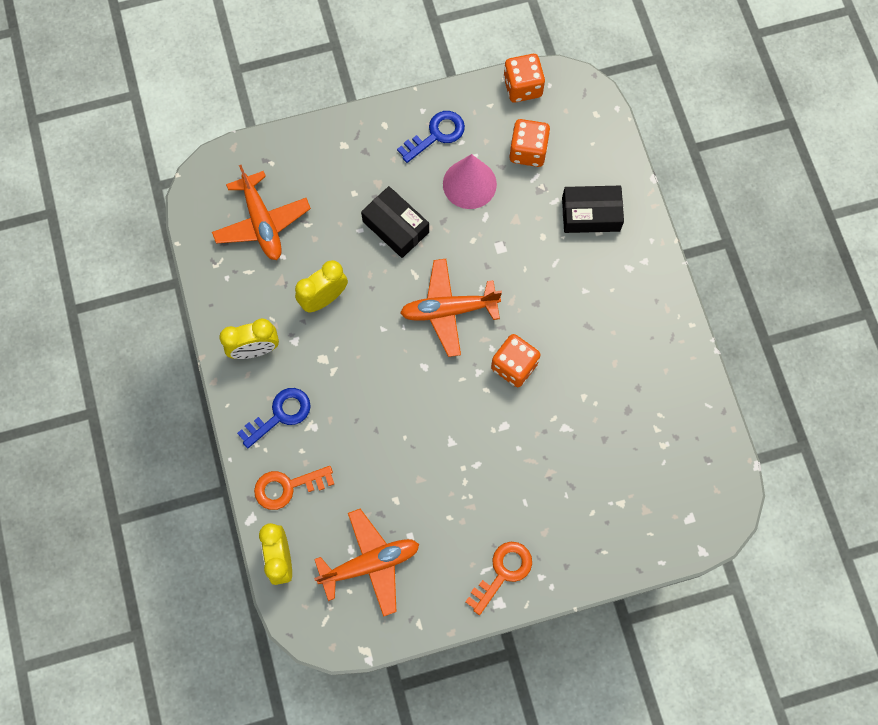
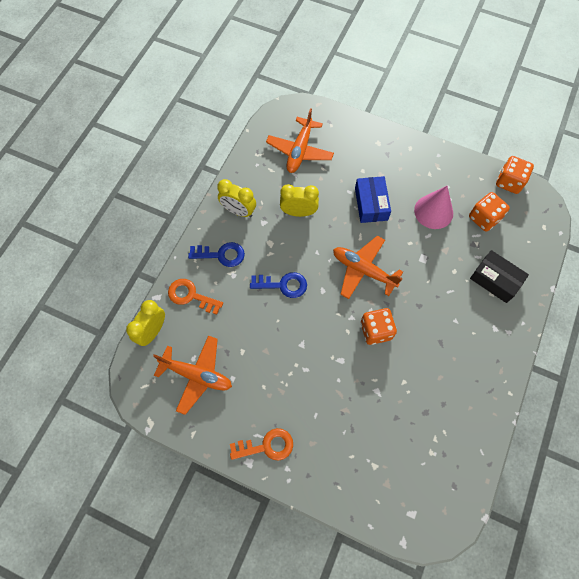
camera: 40 degrees right, 5 degrees down
(395, 227) = (371, 204): black box -> blue box
(436, 135) = (436, 173): blue key -> blue key (283, 285)

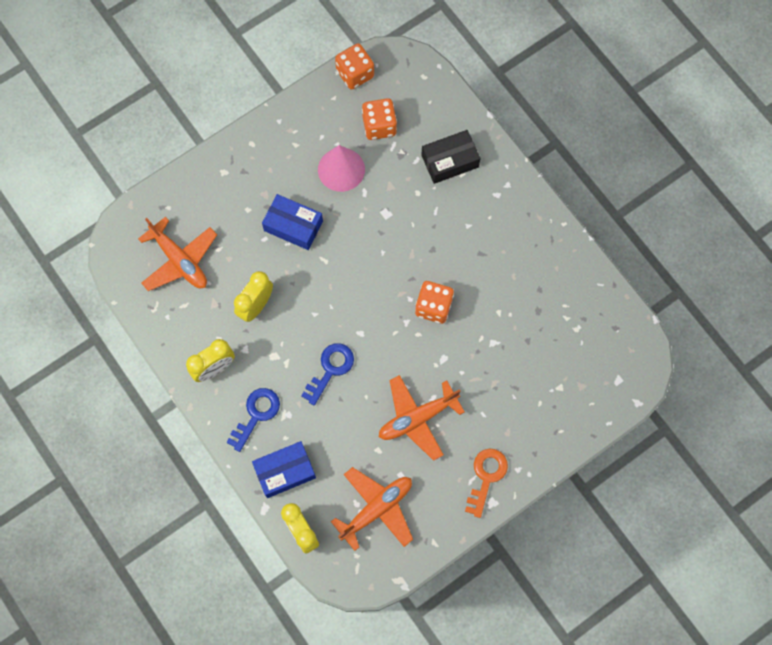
camera: 60 degrees left, 5 degrees up
(191, 296) = (285, 471): orange key -> blue box
(363, 270) = (363, 280): orange plane -> orange plane (417, 418)

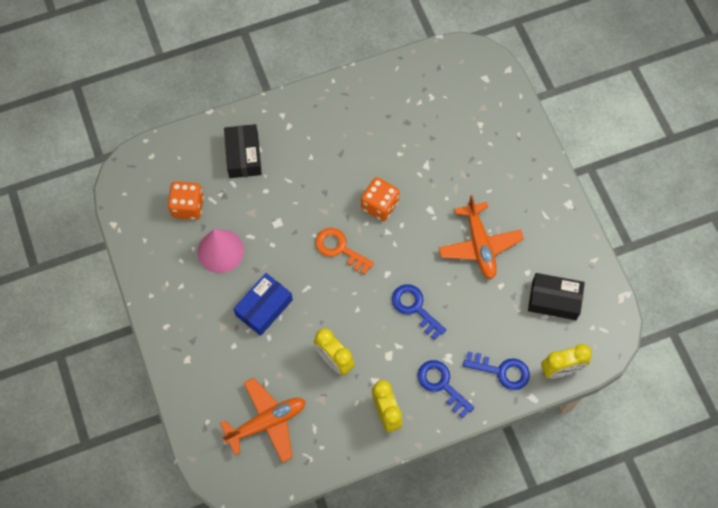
camera: 75 degrees left, 5 degrees down
(285, 471) = (502, 371): blue box -> blue key
(355, 74) = (126, 215): orange dice -> none
(376, 509) = (554, 300): orange plane -> black box
(486, 477) = (545, 202): orange key -> orange key (340, 248)

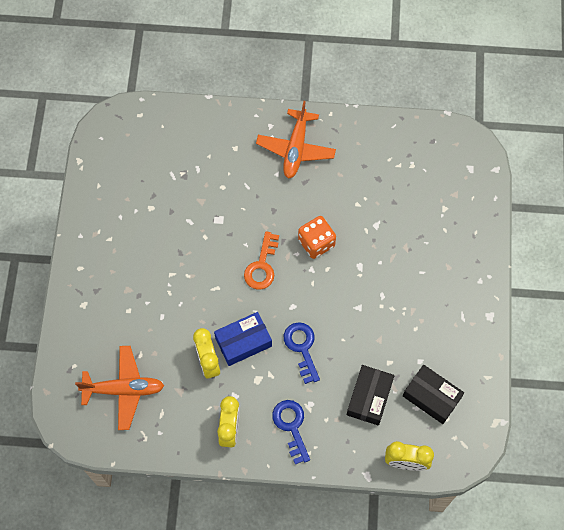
camera: 25 degrees right, 0 degrees up
(188, 206) = (149, 172): orange dice -> none
(220, 251) = (158, 223): pink cone -> none
(243, 156) = (218, 148): black box -> black box (369, 397)
(264, 307) = (170, 289): blue box -> blue box (243, 342)
(340, 248) = (262, 266): orange key -> orange key turned 135 degrees counterclockwise
(479, 245) = (388, 317): orange plane -> orange plane (296, 148)
(502, 371) = (351, 439): blue key -> none

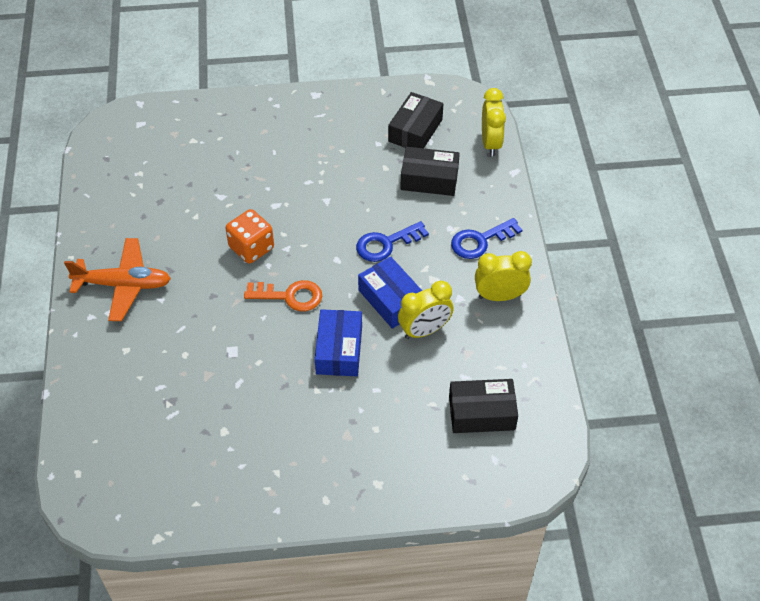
camera: 100 degrees left, 15 degrees down
(123, 389) = (481, 413): orange plane -> black box
(203, 295) = (339, 350): none -> blue box

